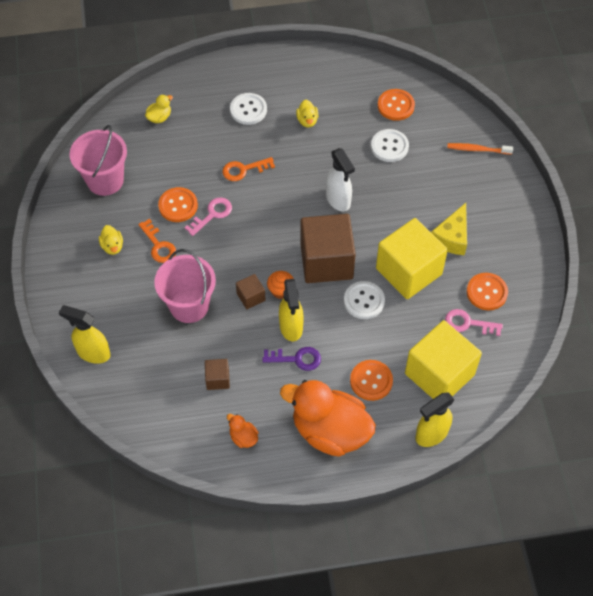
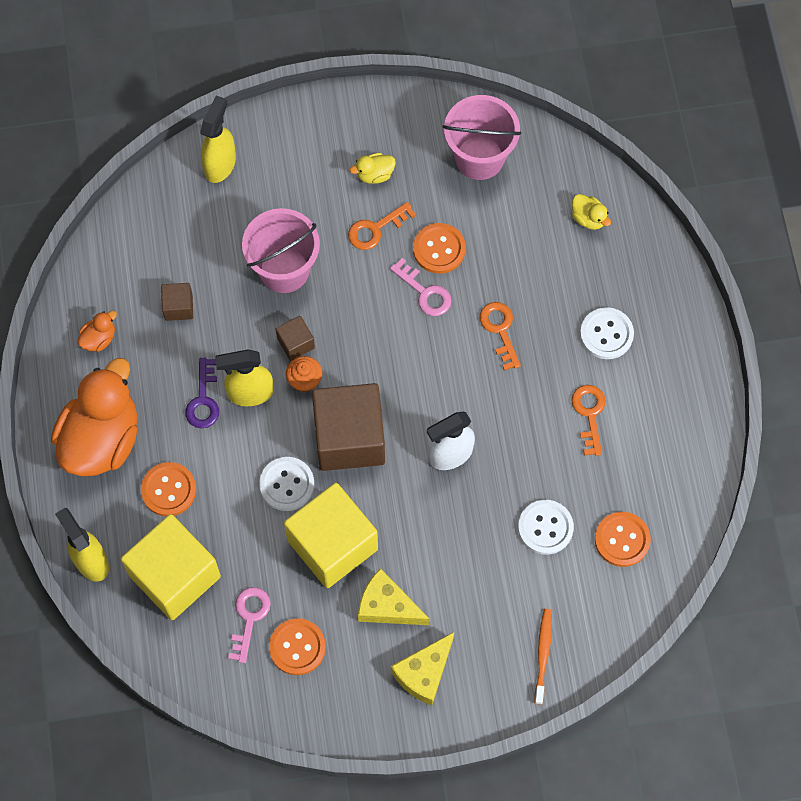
camera: 90 degrees right, 10 degrees up
(307, 120) = (589, 414): yellow duck -> orange key
(497, 216) = (424, 673): none -> yellow cheese

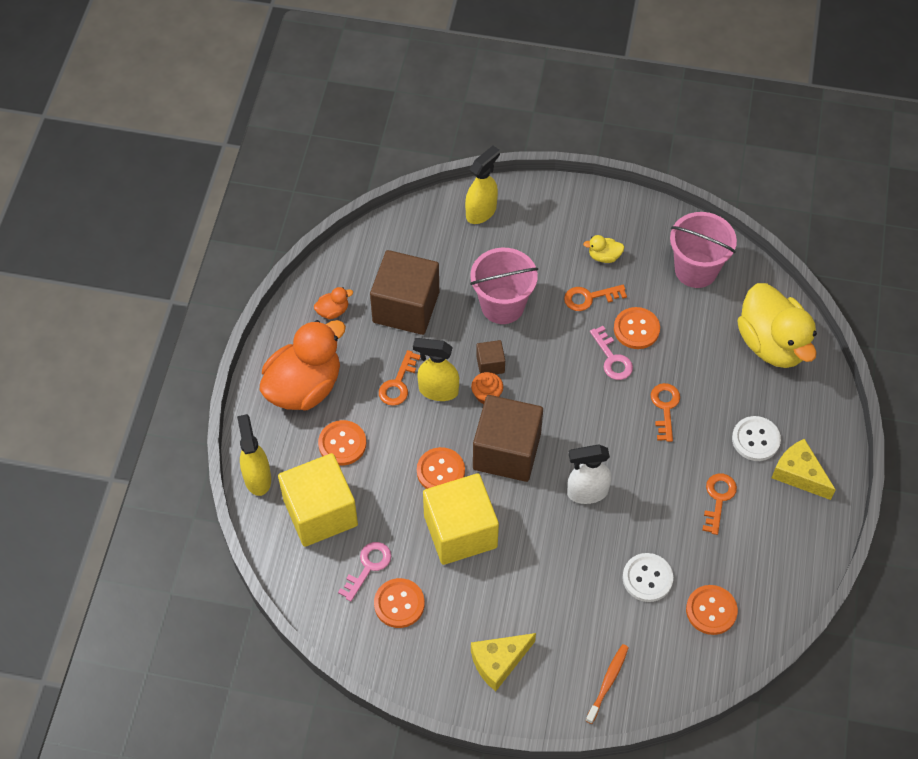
camera: 20 degrees right, 10 degrees down
(178, 307) = (406, 307): brown cube -> brown cube, size x2.24
(203, 400) = (398, 383): purple key -> orange key
(287, 484) = (440, 471): white button -> orange button
(387, 606) = (488, 596): yellow cheese -> yellow cheese (799, 474)
(588, 218) = (772, 344): yellow duck -> yellow duck, size x2.47

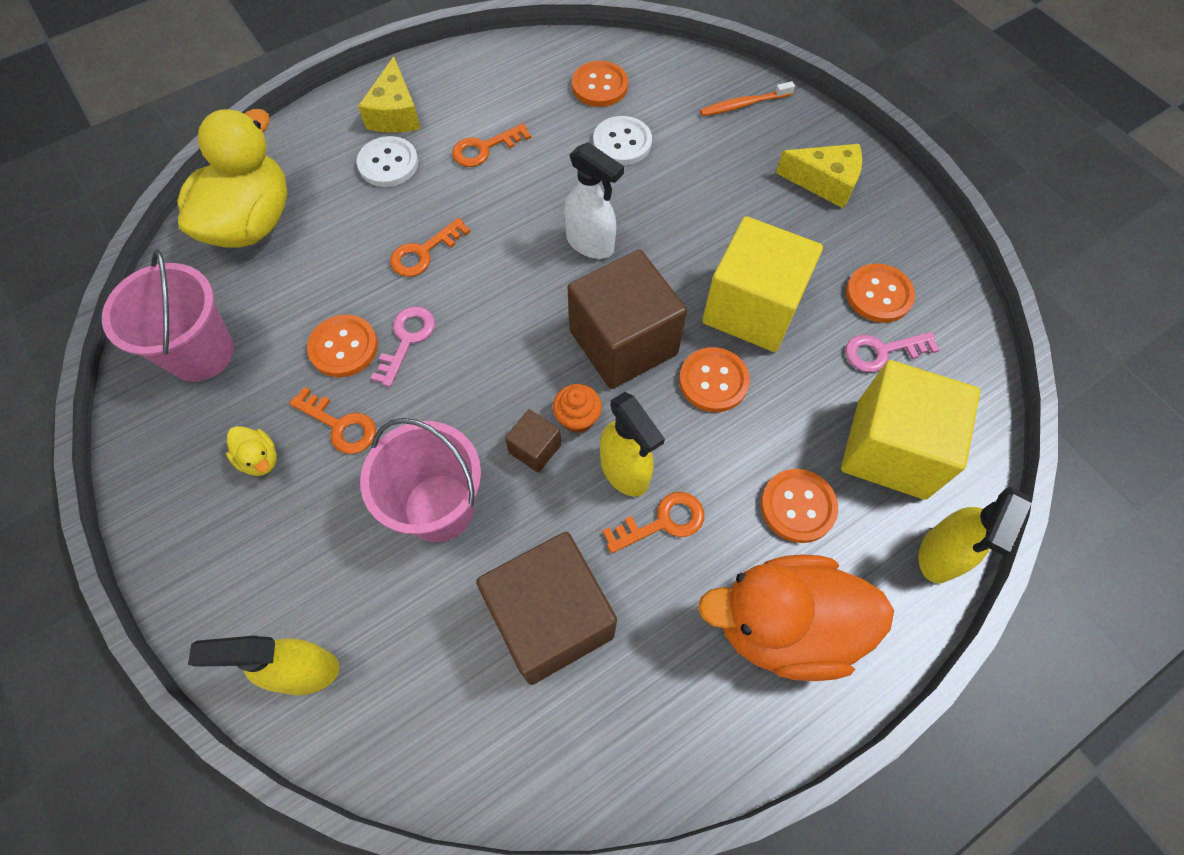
camera: 135 degrees left, 5 degrees up
(333, 311) = (648, 708): orange duck -> none

